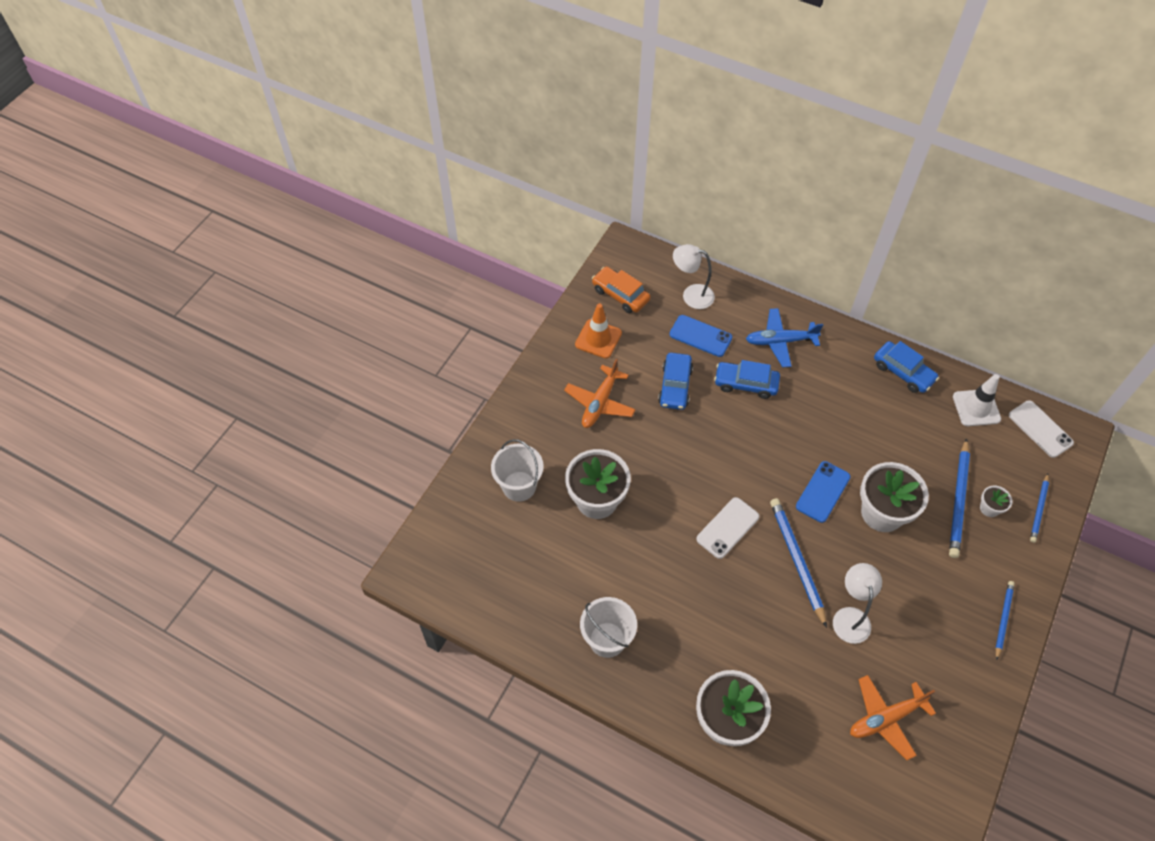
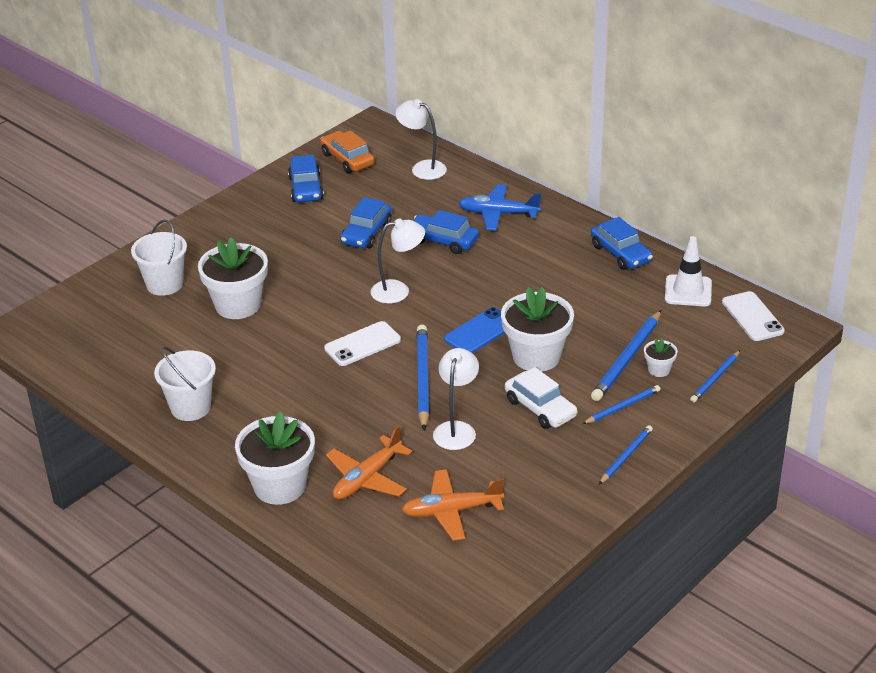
camera: 15 degrees right, 20 degrees down
(598, 339) = (306, 188): orange traffic cone -> blue car
(599, 403) = (281, 235): orange plane -> orange plane (367, 478)
(700, 336) = (414, 199): blue phone -> none
(732, 454) = (398, 291): none -> white lamp
(910, 576) = (540, 408): none -> white car
(977, 560) = (622, 407): none -> blue pencil

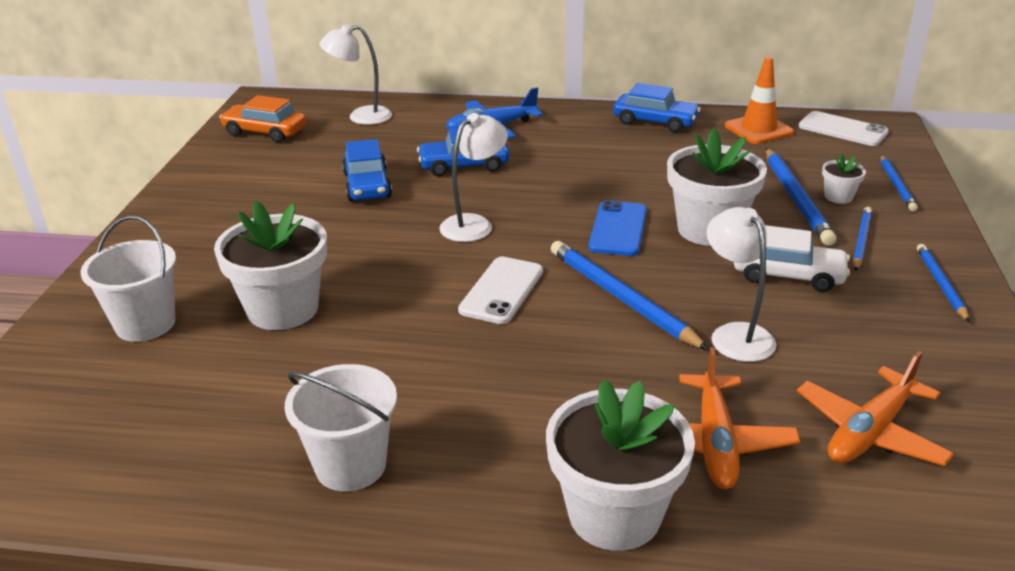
camera: 35 degrees left, 5 degrees down
(306, 188) = (243, 169): blue car -> none
(688, 291) = (758, 129): white traffic cone -> orange traffic cone

